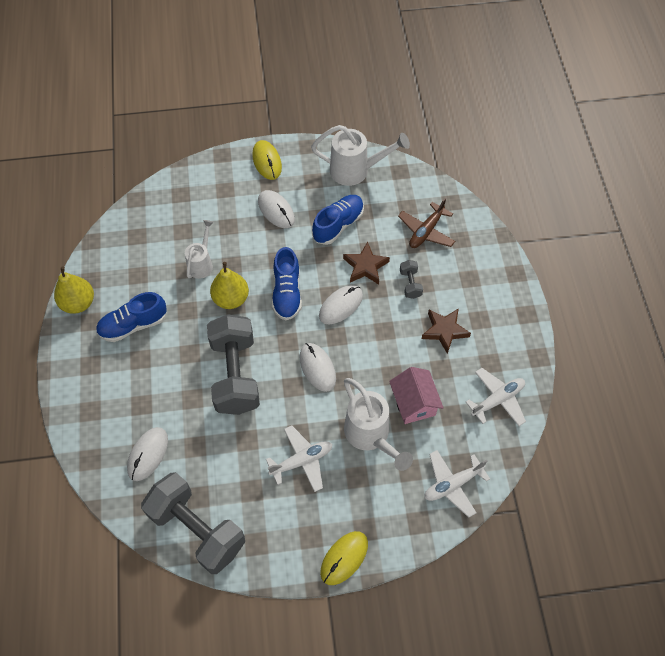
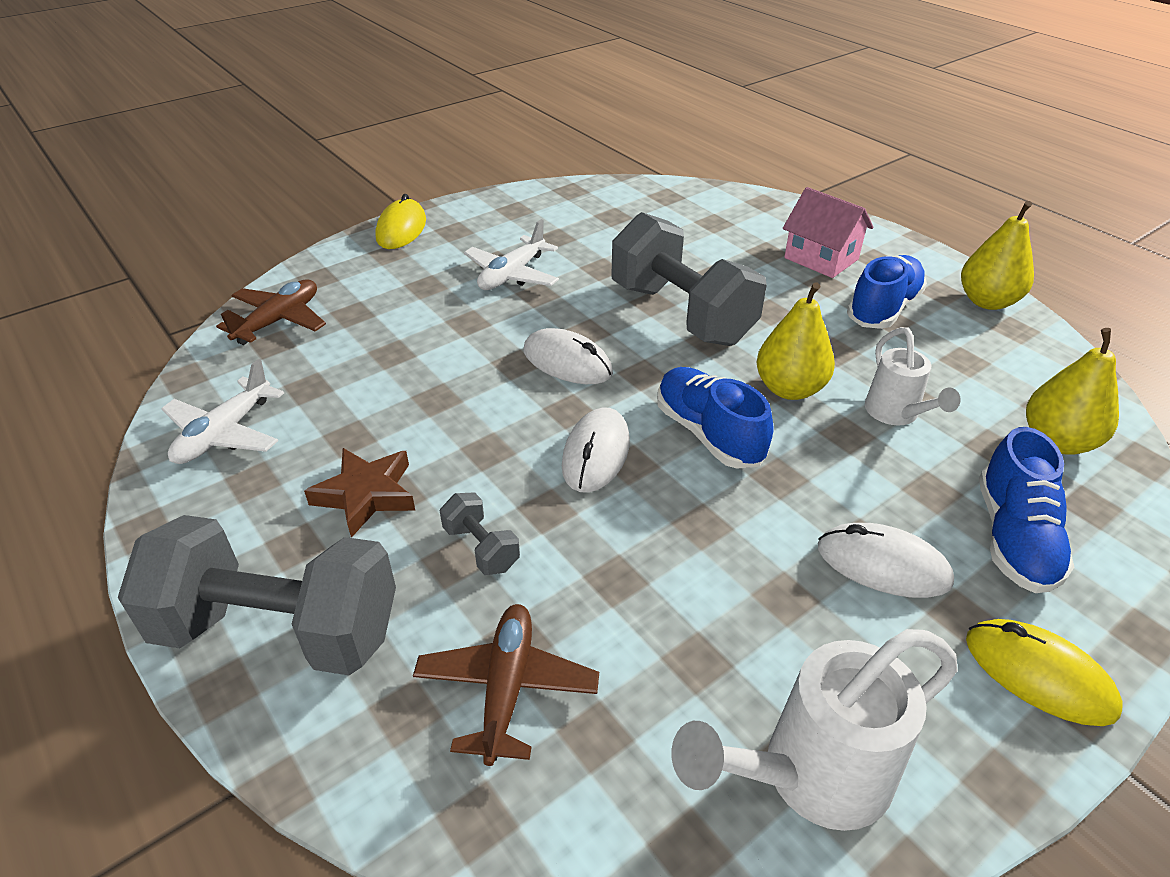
camera: 150 degrees right, 20 degrees down
(148, 454) = (706, 223): white mouse -> none
(156, 221) = (1057, 441): none -> yellow pear
(197, 529) = (589, 199): grey dumbbell -> grey dumbbell (279, 630)
(338, 225) = (726, 599): blue shoe -> blue shoe (1014, 537)
(365, 266) = (599, 540): brown star -> none
(370, 436) = (430, 324): white watering can -> none
(414, 403) = (379, 378): pink house -> pink house (821, 259)
(452, 484) = (279, 321): white plane -> brown plane

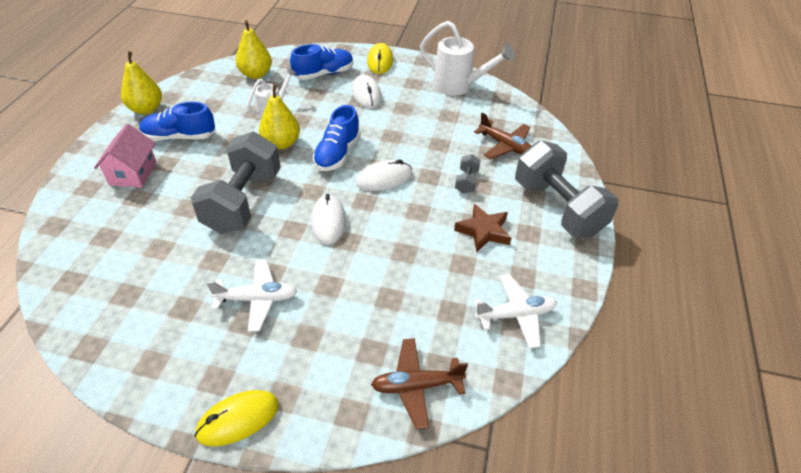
camera: 130 degrees left, 5 degrees up
(507, 688) = (505, 146): brown plane -> brown plane turned 105 degrees counterclockwise

